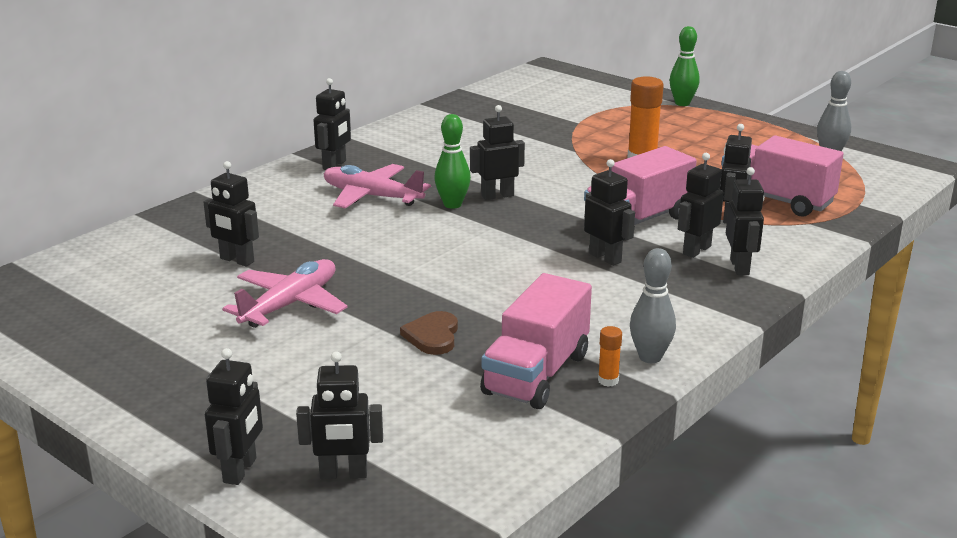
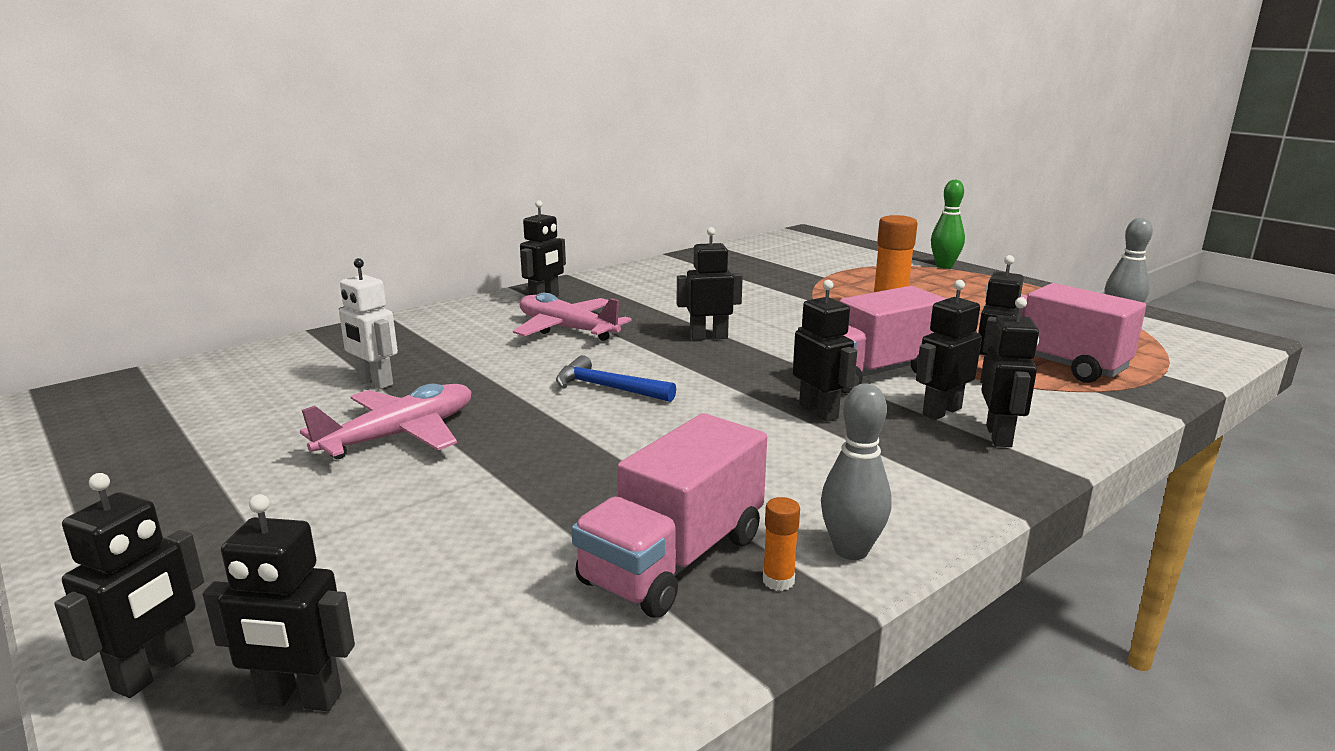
camera: 10 degrees right, 5 degrees down
(236, 260) = (375, 382): black robot -> white robot
(432, 336) = (554, 490): brown heart -> none
(434, 250) = (608, 388): none -> blue hammer
(452, 204) = (653, 342): green bowling pin -> none

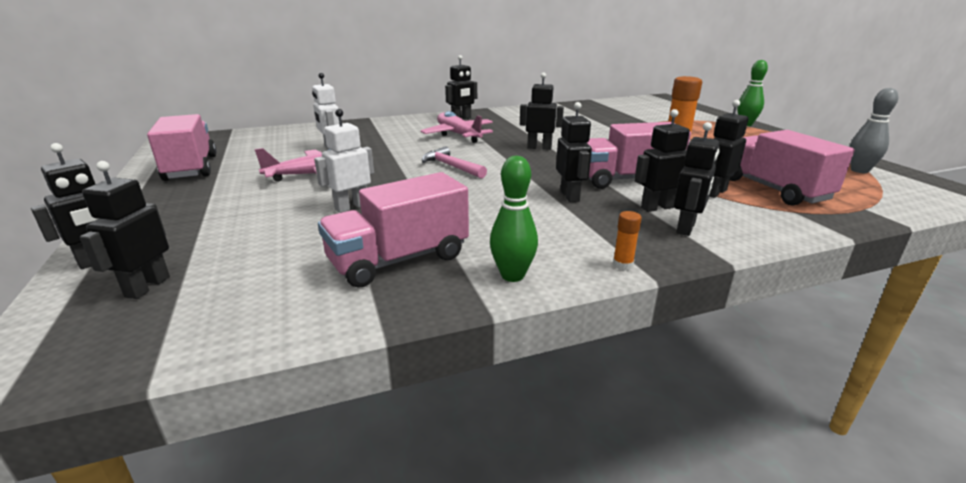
camera: 20 degrees right, 5 degrees up
(139, 458) = (191, 168): none -> pink truck
(299, 699) = (147, 287): black robot -> black robot turned 75 degrees clockwise
(515, 484) = (351, 207): none -> white robot
(608, 388) = (451, 166): blue hammer -> pink hammer
(778, 581) = (449, 283): orange glue stick -> orange glue stick (622, 265)
(851, 550) = (512, 275): grey bowling pin -> green bowling pin

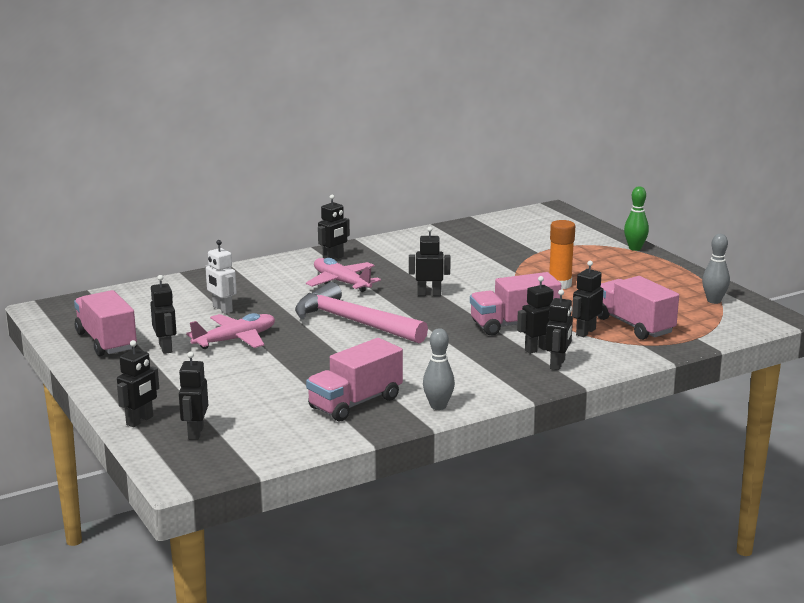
camera: 10 degrees left, 5 degrees down
(351, 207) = (290, 367): white robot -> none
(451, 166) = (354, 322): pink hammer -> pink hammer, size x1.99
(512, 275) = (438, 406): green bowling pin -> grey bowling pin
(570, 196) = (467, 344): black robot -> black robot (166, 348)
(622, 265) = (511, 394): orange glue stick -> none

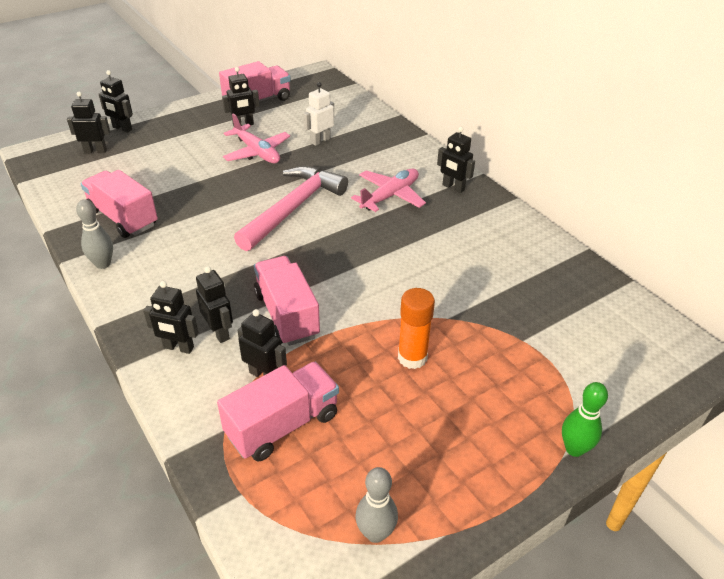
camera: 85 degrees right, 20 degrees up
(429, 294) = (367, 252): black robot -> none

